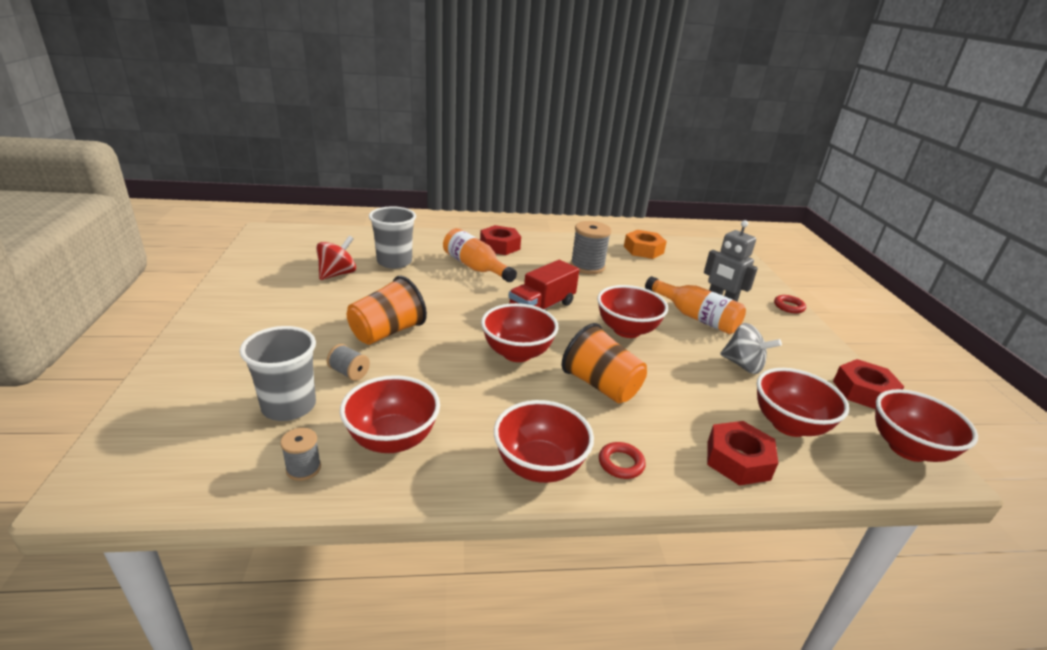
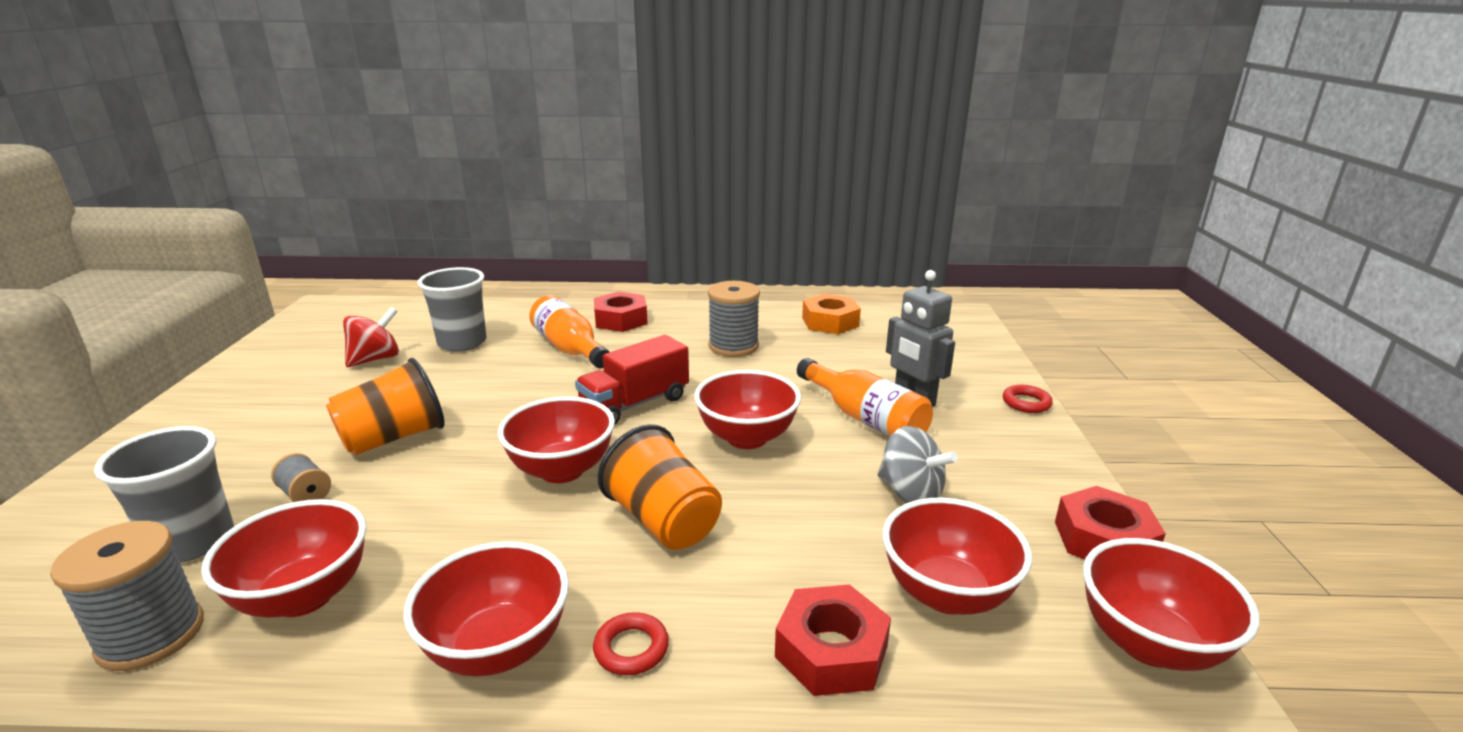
camera: 10 degrees right, 5 degrees down
(303, 468) = (151, 636): grey spool -> grey spool, size x1.85

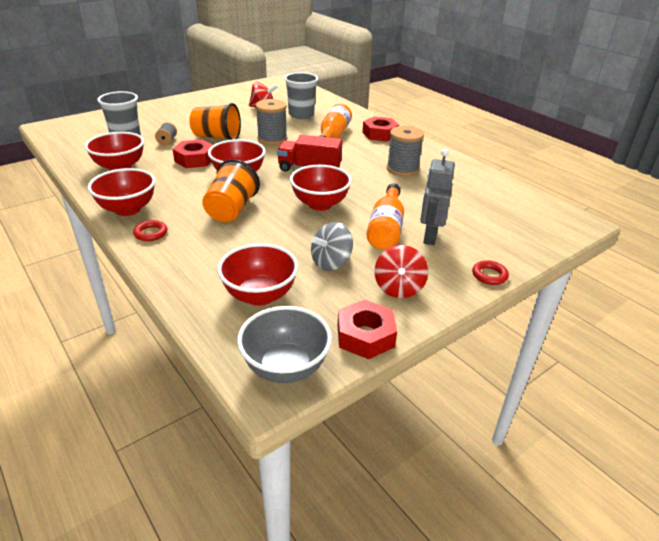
camera: 50 degrees right, 10 degrees up
(151, 636) = (83, 156): grey spool -> grey spool (272, 139)
(830, 322) = (481, 184): orange nut -> none
(831, 651) = (190, 276): red nut -> red nut (195, 159)
(910, 493) = (331, 263): grey spinning top -> grey spinning top turned 45 degrees clockwise
(1011, 469) = (398, 288): none -> red spinning top
(1149, 643) = (285, 367): red bowl -> grey bowl

